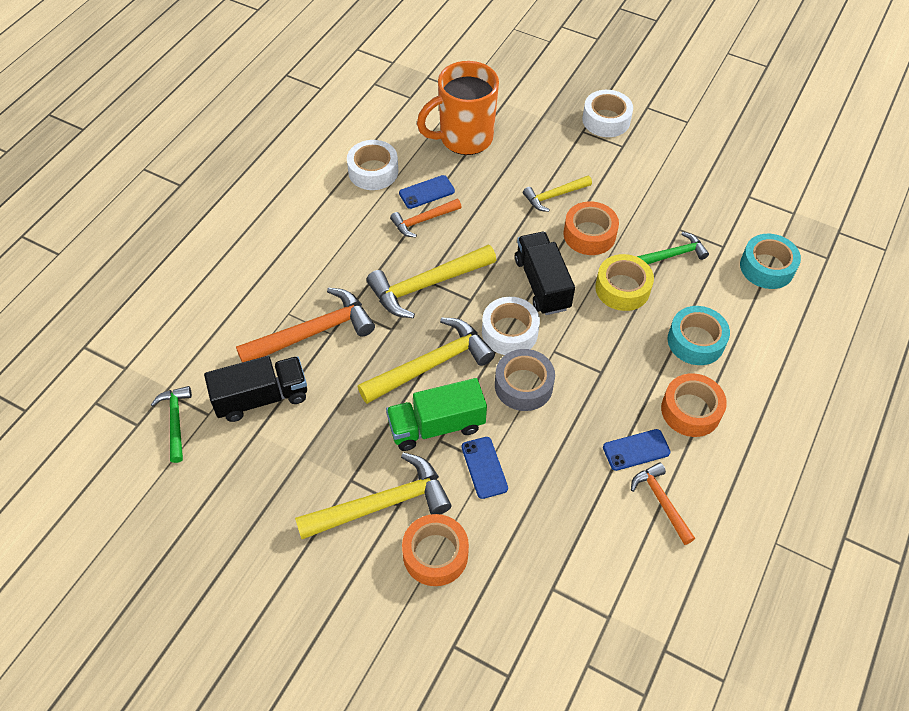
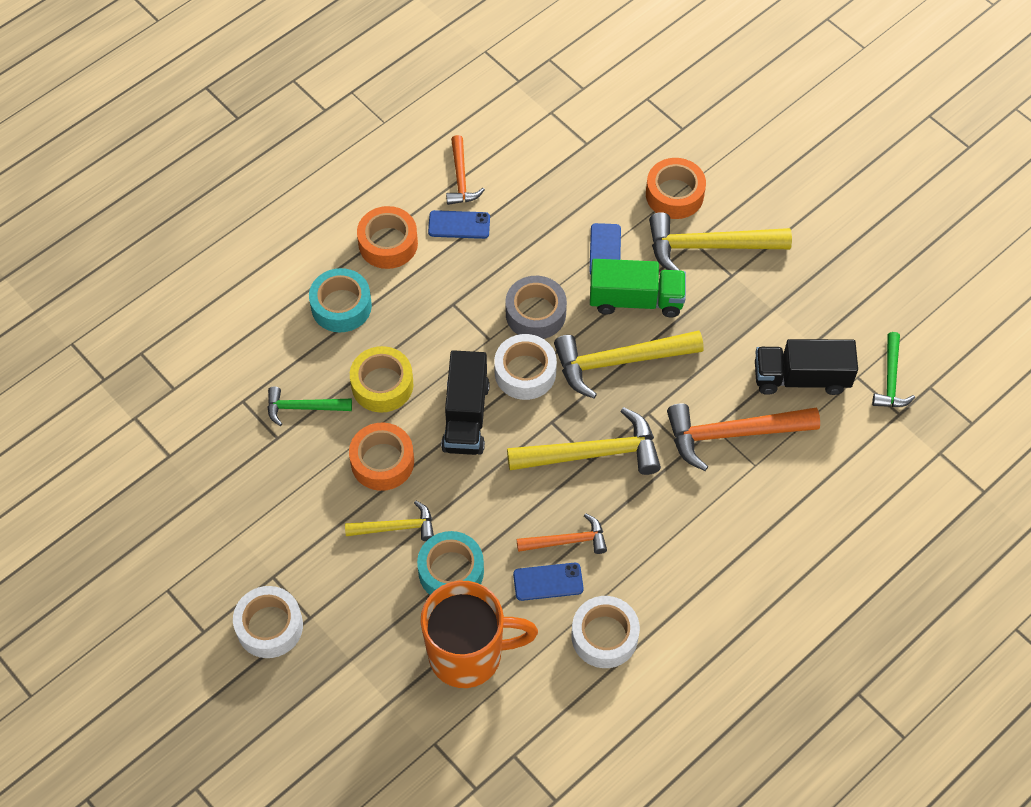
camera: 160 degrees left, 5 degrees up
(767, 267) = (213, 362): turquoise tape -> turquoise tape (451, 571)

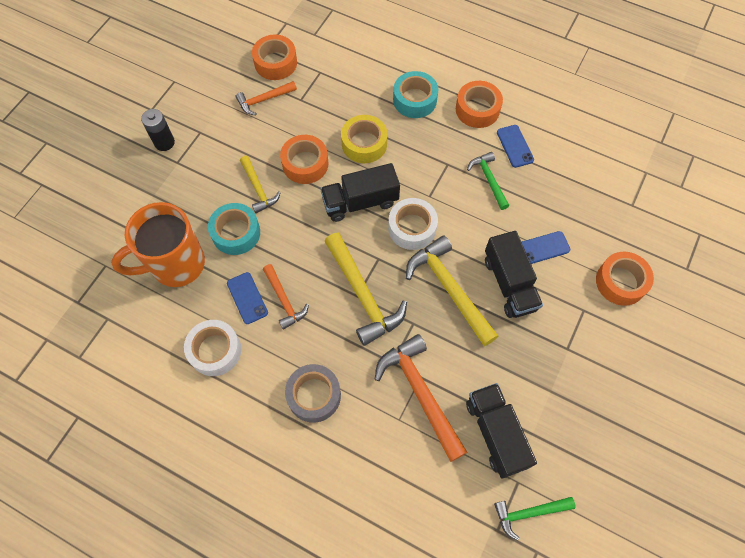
camera: 70 degrees right, 5 degrees up
(199, 450) = (275, 63): none -> orange tape
(269, 626) = (164, 142): white tape -> black battery
(303, 407) = (328, 106): green hammer -> green hammer (489, 180)
(461, 178) = (555, 134): orange hammer -> orange hammer (264, 100)
(468, 654) = (176, 265): orange mug -> orange mug turned 90 degrees clockwise
(535, 313) = (464, 219): grey tape -> grey tape (314, 395)
(636, 300) = (509, 284): green truck -> black truck
(709, 246) = (585, 323): yellow hammer -> none

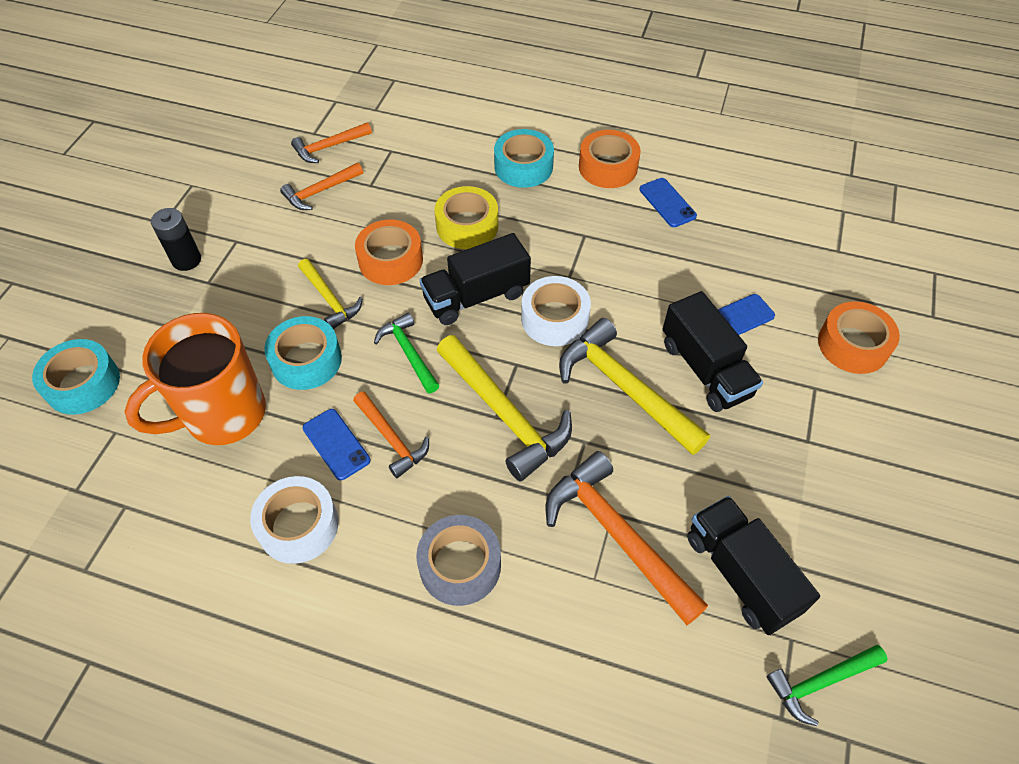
camera: 10 degrees left, 10 degrees down
(87, 227) = (83, 384): none -> turquoise tape
(275, 63) = (329, 147): orange tape -> orange hammer
(489, 180) = (644, 246): green hammer -> green hammer (408, 353)

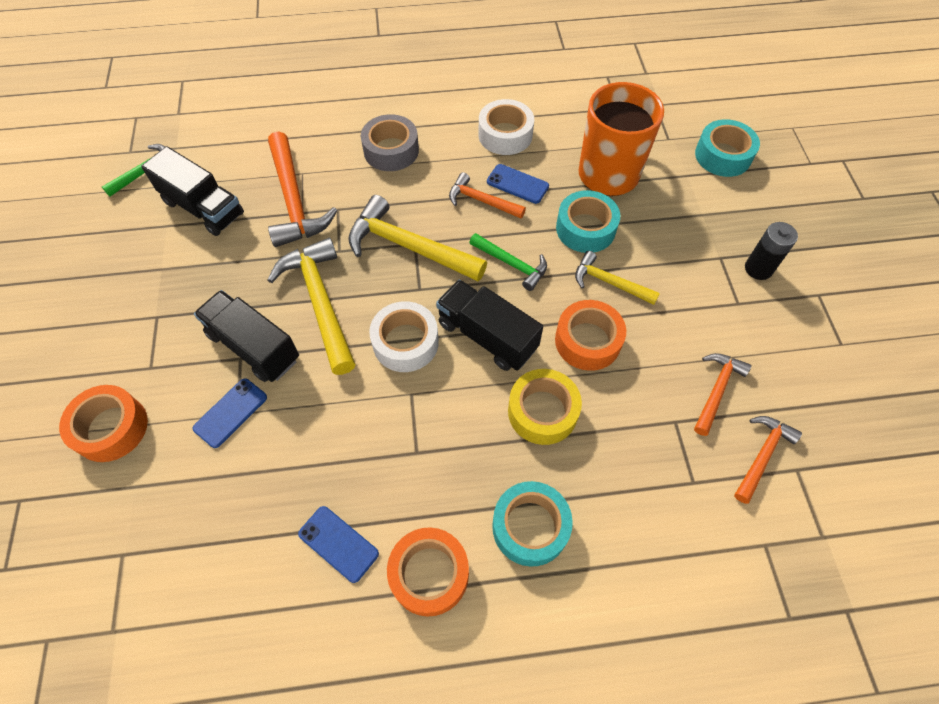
camera: 155 degrees right, 5 degrees up
(476, 296) = (487, 336): black truck -> black truck turned 90 degrees counterclockwise
(617, 535) = (294, 200): orange hammer -> orange hammer turned 45 degrees clockwise
(624, 388) = (320, 302): yellow hammer -> yellow hammer turned 135 degrees counterclockwise

